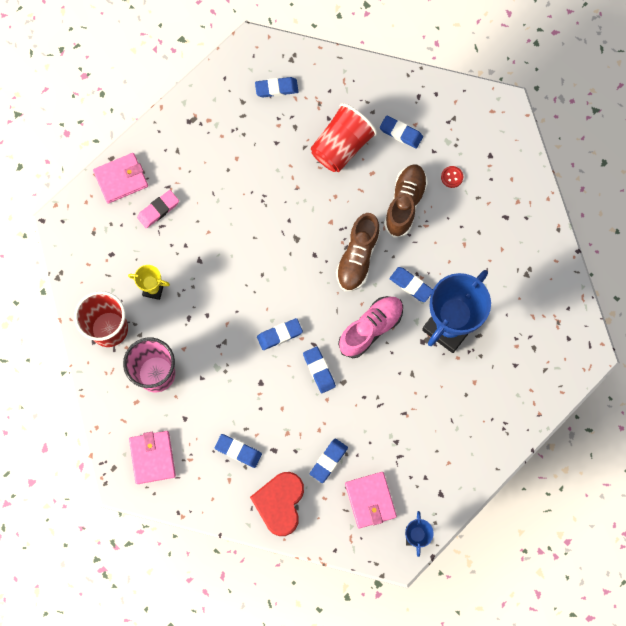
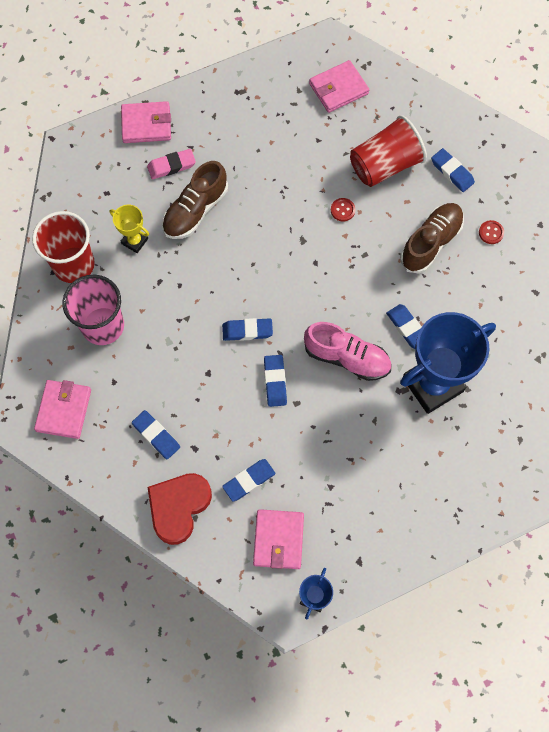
camera: 20 degrees right, 5 degrees down
(276, 88) = (338, 89): blue eraser -> pink wallet
(320, 200) = (342, 210): none -> red button
(357, 257) = (360, 280): brown shoe -> brown shoe (195, 210)
(370, 328) = (347, 357): pink shoe -> pink shoe turned 45 degrees clockwise

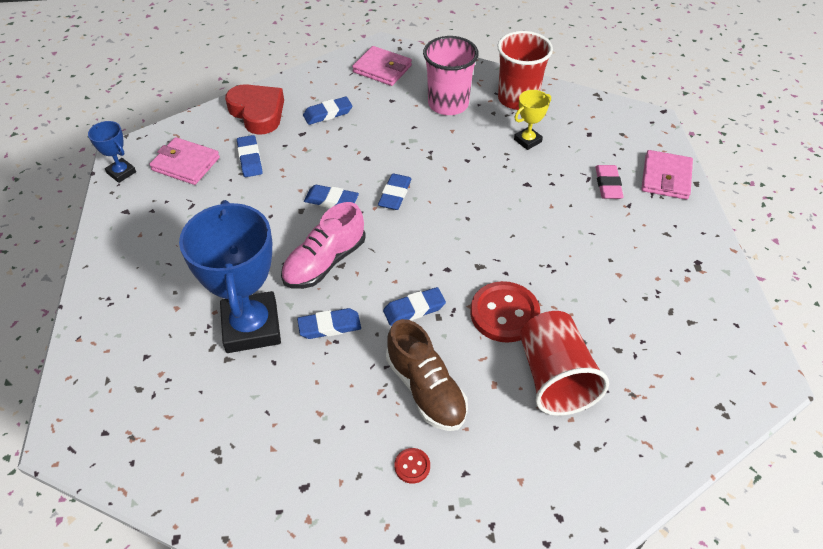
camera: 110 degrees right, 20 degrees down
(195, 210) = (547, 190): brown shoe -> none
(338, 89) = (686, 364): pink wallet -> none
(342, 210) = (504, 313): red button -> red button, size x2.21
(452, 172) = (521, 453): blue eraser -> blue eraser (414, 309)

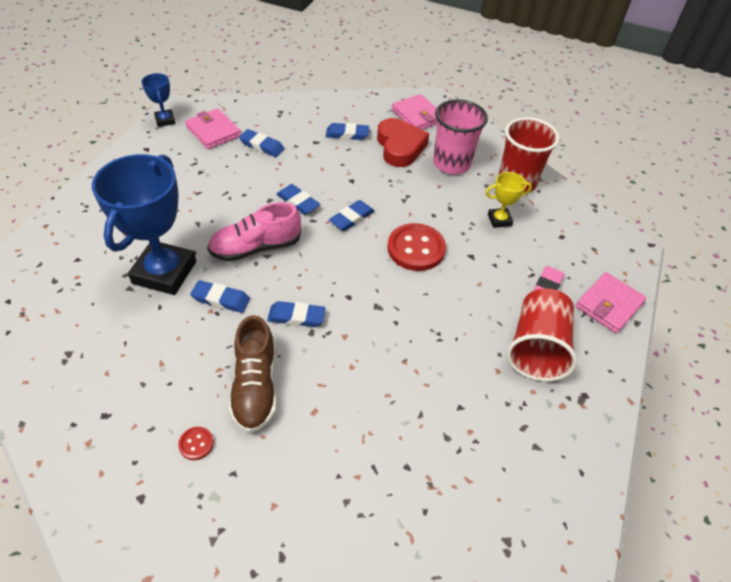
camera: 25 degrees right, 0 degrees up
(250, 159) = (262, 146): blue eraser -> blue eraser turned 75 degrees counterclockwise
(257, 113) = (294, 114): red heart -> red heart (400, 147)
(504, 313) = (368, 356): red button -> red button (416, 249)
(554, 377) = (370, 432): red cup -> red cup (536, 348)

